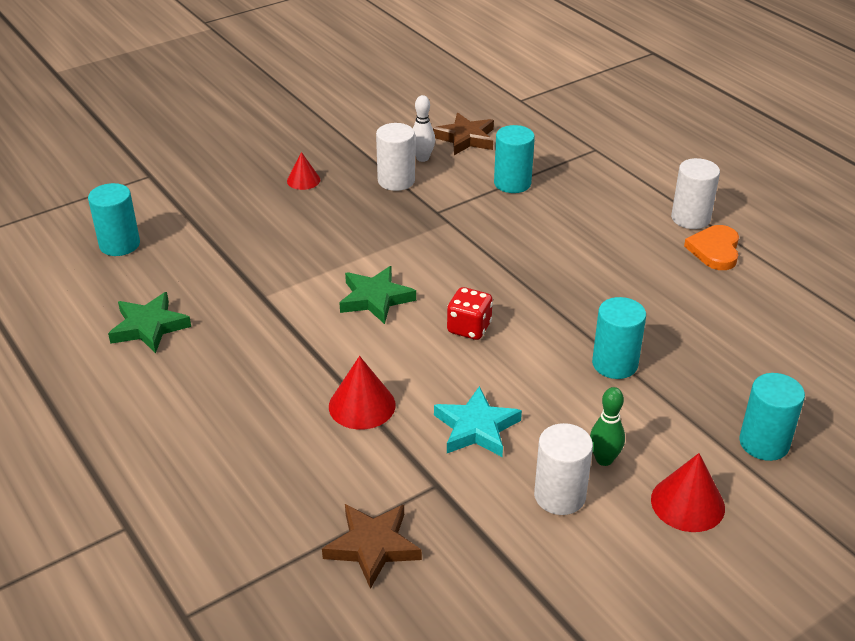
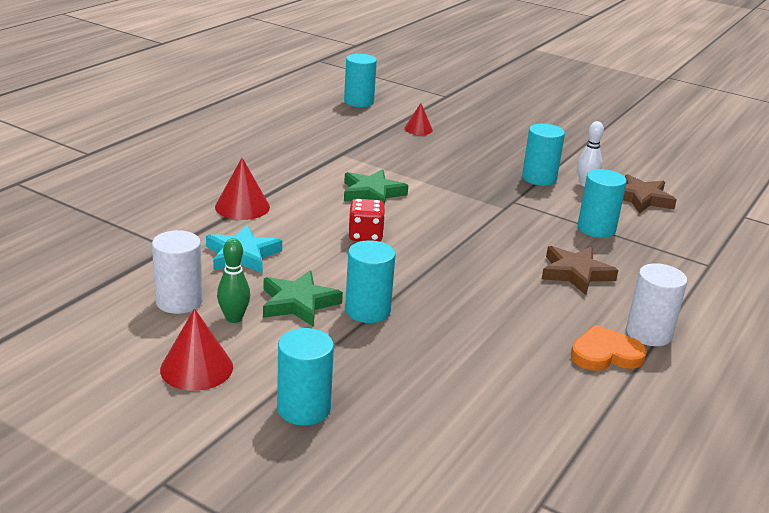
camera: 65 degrees right, 10 degrees down
(149, 327) = (279, 125): green star -> green star (298, 303)
(303, 180) = (498, 144): red cone -> red cone (418, 129)
(373, 546) = (96, 232): brown star -> brown star (575, 273)
(396, 181) = (539, 178): white cylinder -> turquoise cylinder

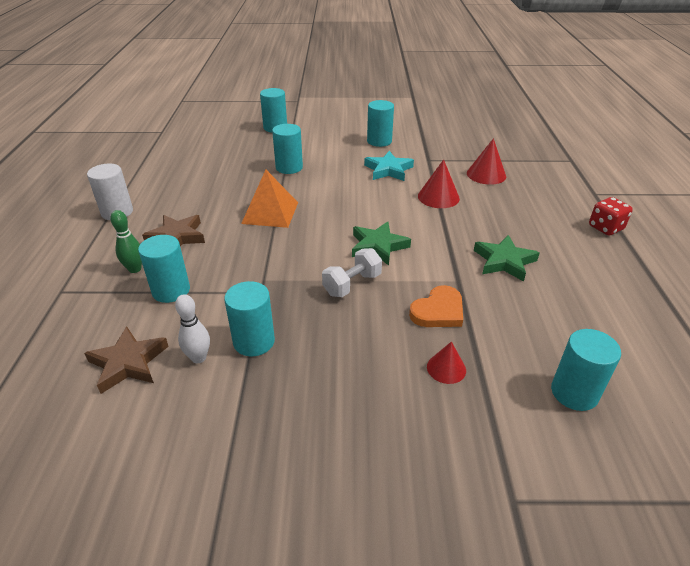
camera: 150 degrees right, 10 degrees up
(179, 301) = (379, 141): white cylinder -> turquoise cylinder
(196, 368) = (333, 125): red cone -> red cone (486, 174)
(234, 318) = (346, 144): green bowling pin -> green bowling pin (135, 269)
(298, 303) = (326, 159): green star -> green star (504, 261)
(365, 236) = (339, 208): red dice -> red dice (605, 228)
(430, 180) = (352, 284): none -> white dumbbell
(449, 260) = (270, 212): none -> orange pyramid
(605, 354) = (144, 191): orange heart -> orange heart (438, 311)

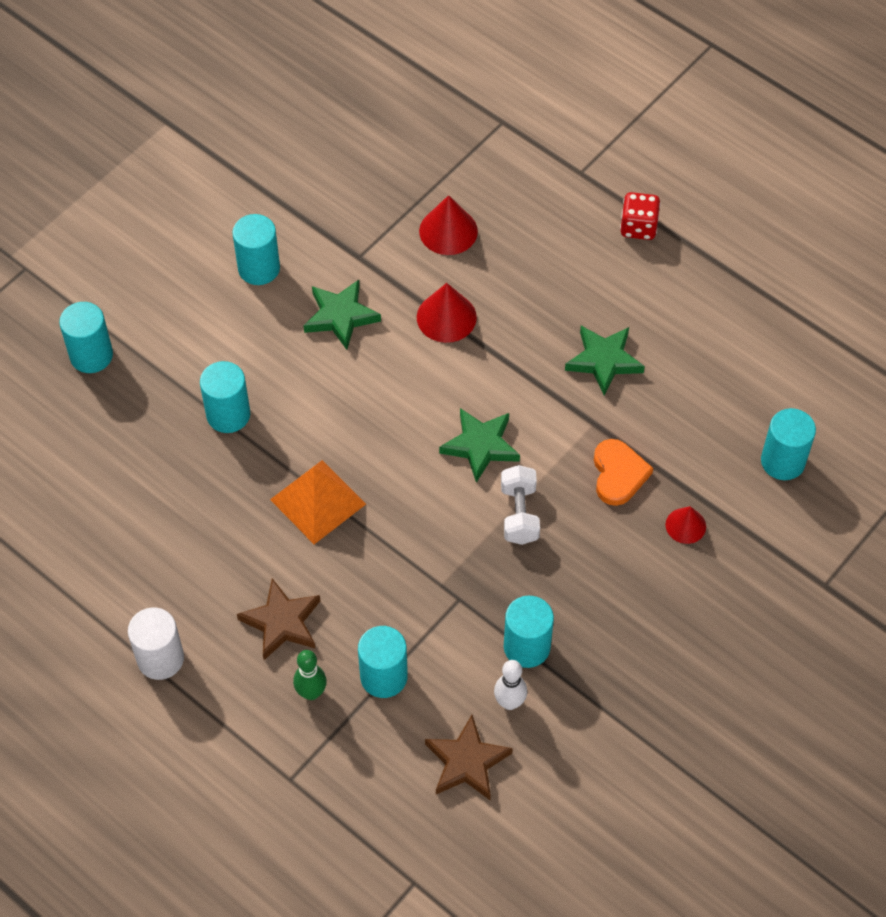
camera: 50 degrees left, 20 degrees up
(388, 170) = (341, 316): turquoise star -> green star

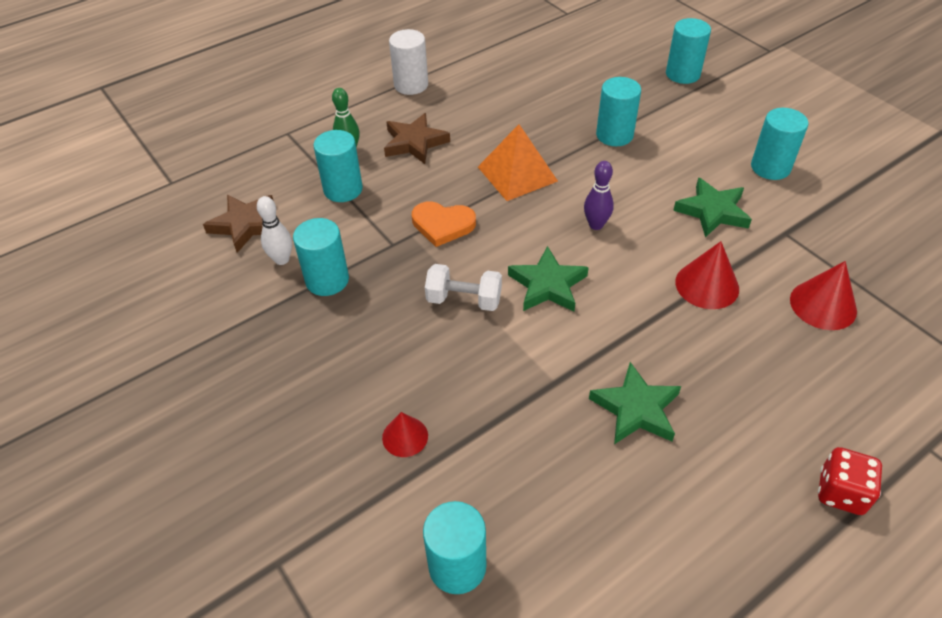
camera: 105 degrees right, 10 degrees down
(385, 415) = (596, 225): none -> purple bowling pin
(618, 474) = (486, 389): orange heart -> orange heart (442, 225)

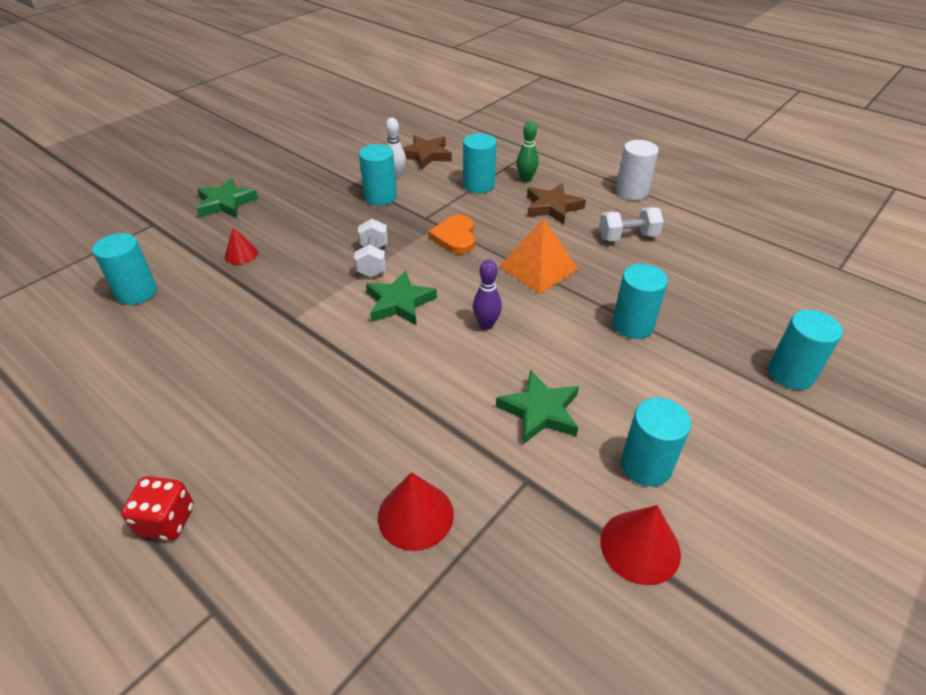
camera: 75 degrees right, 5 degrees down
(486, 106) = (627, 237): none -> white dumbbell
(636, 409) = (266, 369): green star -> green star (226, 203)
(707, 285) = (424, 410): red cone -> red cone (640, 547)

